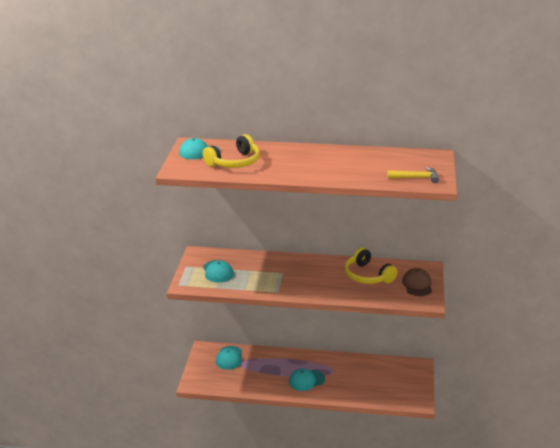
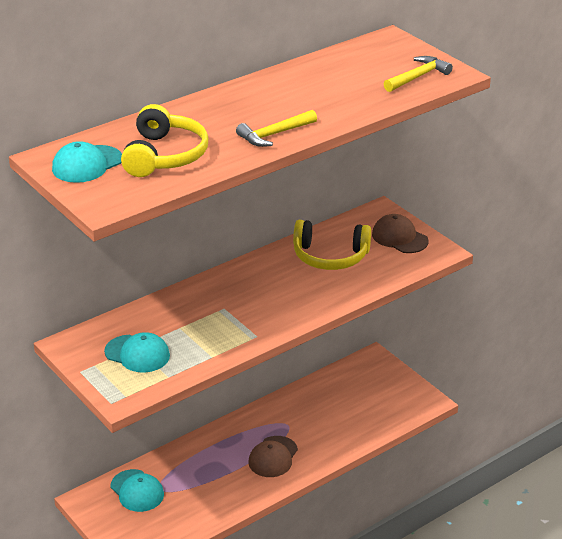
camera: 45 degrees left, 5 degrees up
(297, 174) = (274, 134): none -> yellow hammer
(306, 380) = (273, 457): turquoise cap -> brown cap

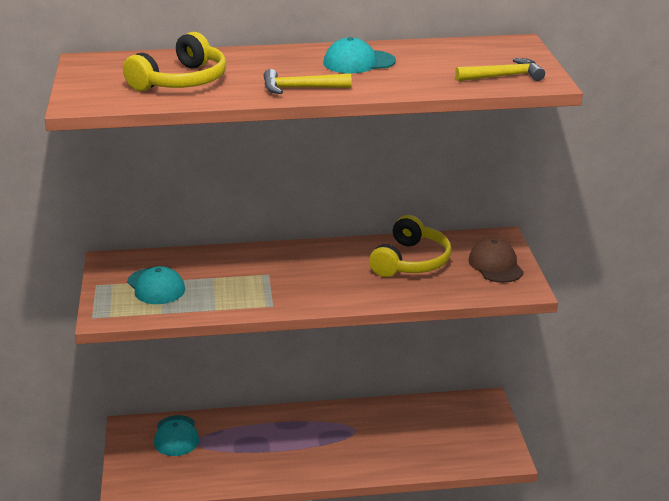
camera: 30 degrees right, 5 degrees down
(87, 164) = (110, 72): turquoise cap -> turquoise cap (358, 62)
(273, 457) = (317, 453): brown cap -> none
(330, 256) = (411, 261): yellow headphones -> yellow headphones turned 105 degrees counterclockwise

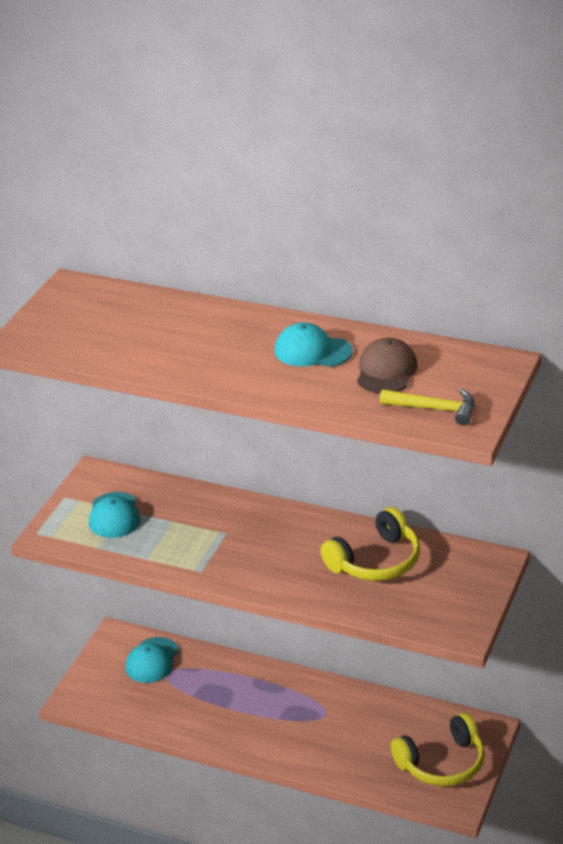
camera: 30 degrees right, 5 degrees up
(181, 81) = (127, 335): yellow headphones -> yellow headphones (442, 763)
(300, 88) = (223, 373): yellow hammer -> none
(495, 265) = (458, 593): brown cap -> brown cap (386, 371)

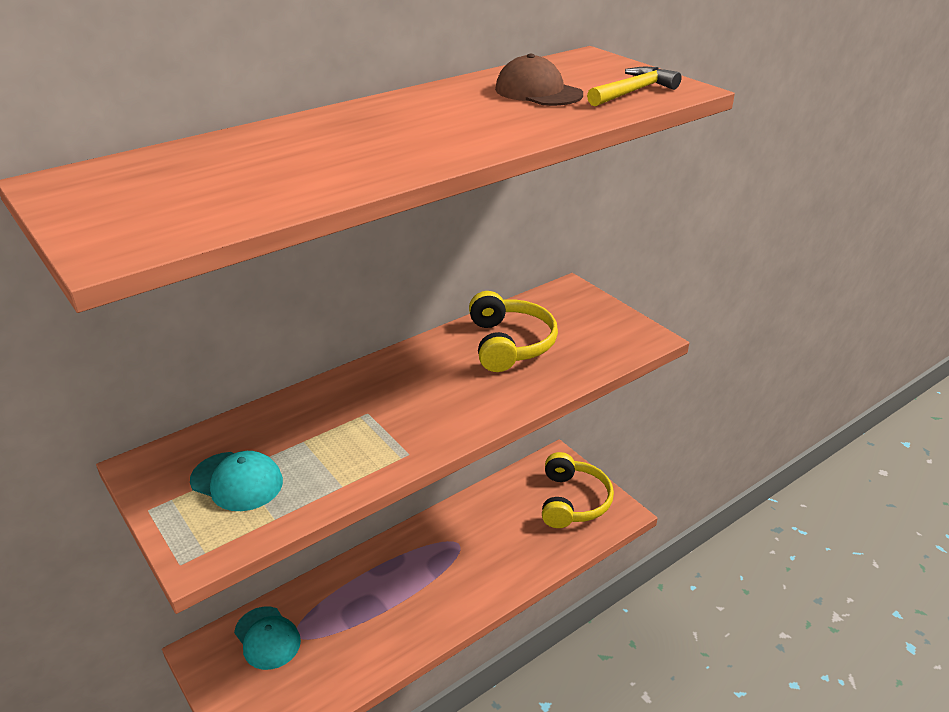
camera: 60 degrees left, 0 degrees up
(312, 351) = (451, 108): turquoise cap -> none

